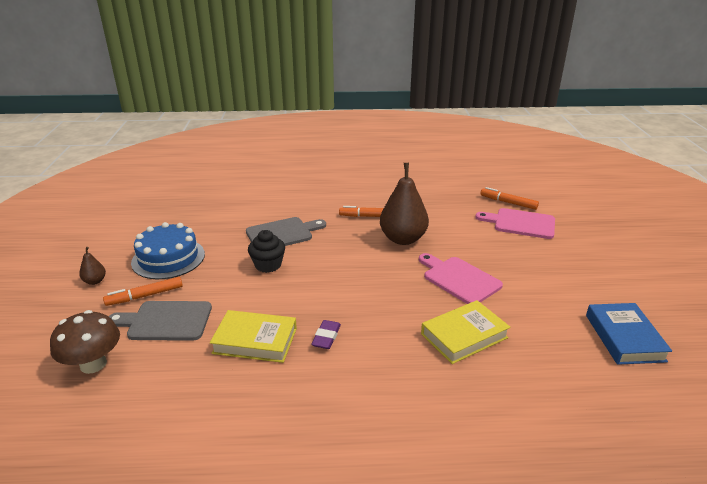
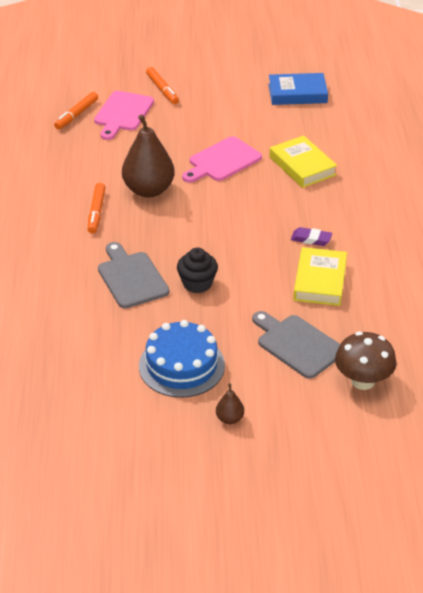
camera: 90 degrees left, 10 degrees up
(145, 296) = (256, 369): orange marker -> orange marker (162, 90)
(165, 321) = (297, 344): grey cutting board -> grey cutting board turned 135 degrees clockwise

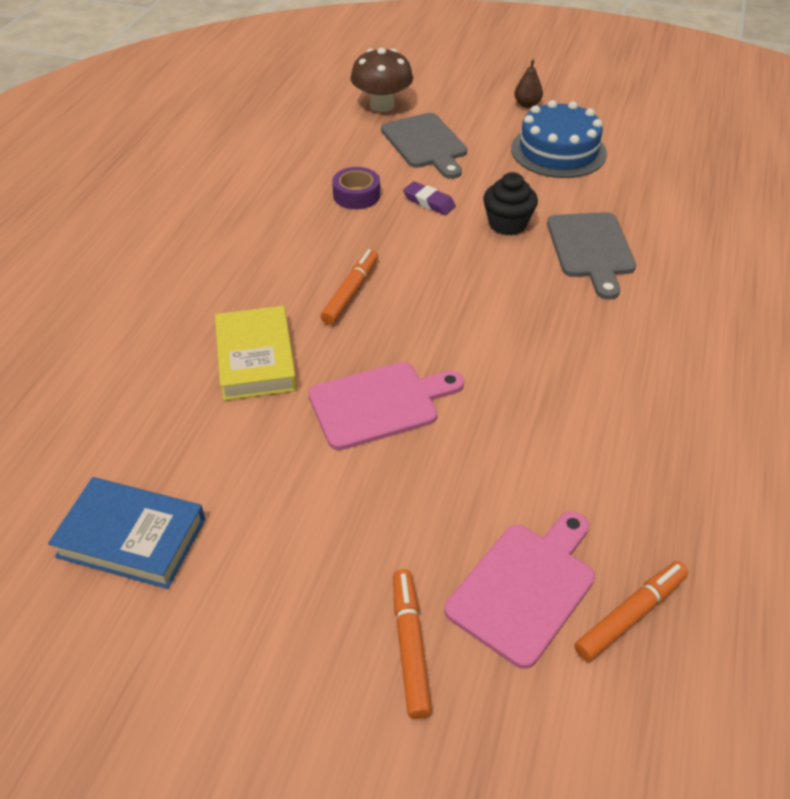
camera: 160 degrees left, 5 degrees up
(96, 212) = (623, 357): orange marker -> orange marker (351, 292)
(148, 190) = (527, 377): brown pear -> none
(311, 239) = (330, 244): purple eraser -> purple eraser (429, 202)
(320, 281) = (356, 195): yellow book -> purple tape

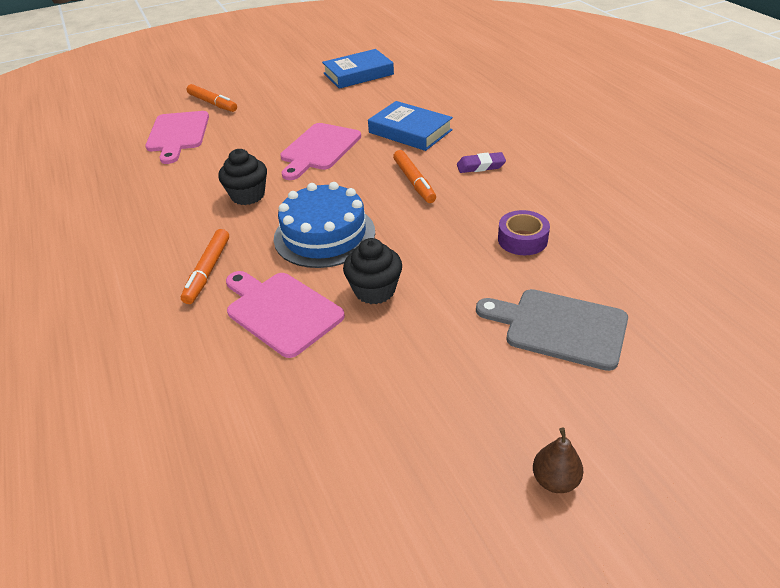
camera: 140 degrees right, 5 degrees down
(256, 359) = (410, 131): yellow book -> blue book
(382, 105) = (681, 347): brown mushroom -> none
(429, 202) = (462, 269): purple eraser -> purple eraser (480, 166)
(522, 385) = (248, 195): none -> black cupcake
(558, 151) = (426, 416): blue cake -> blue cake (324, 235)
(591, 249) = (281, 311): grey cutting board -> pink cutting board
(630, 615) = (122, 148): orange marker -> orange marker (208, 271)

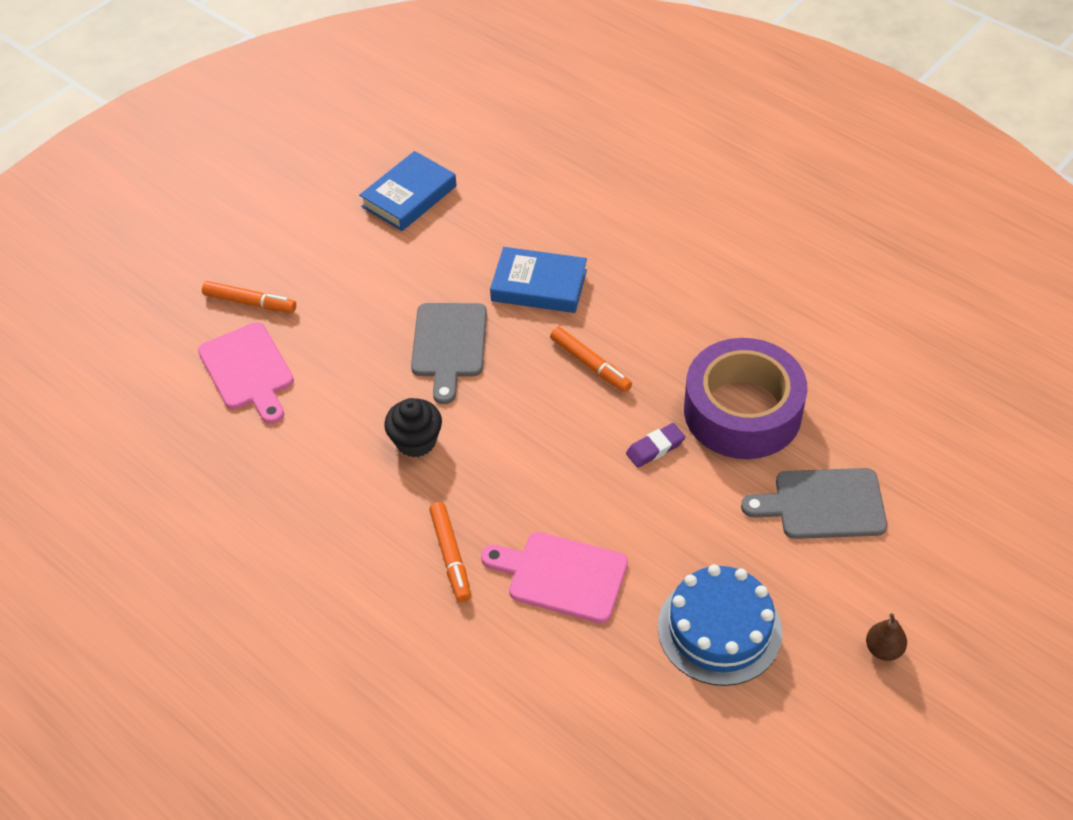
camera: 25 degrees left, 10 degrees up
(319, 149) = (449, 345): pink cutting board -> grey cutting board
(324, 235) = (541, 469): blue cake -> blue cake (719, 629)
(374, 290) = (636, 521): black cupcake -> none
(480, 166) = (649, 320): purple eraser -> purple eraser (655, 448)
(522, 239) = (742, 411): purple tape -> purple tape, size x2.27

